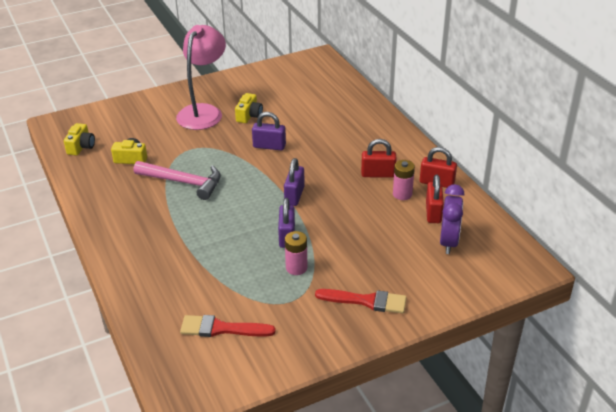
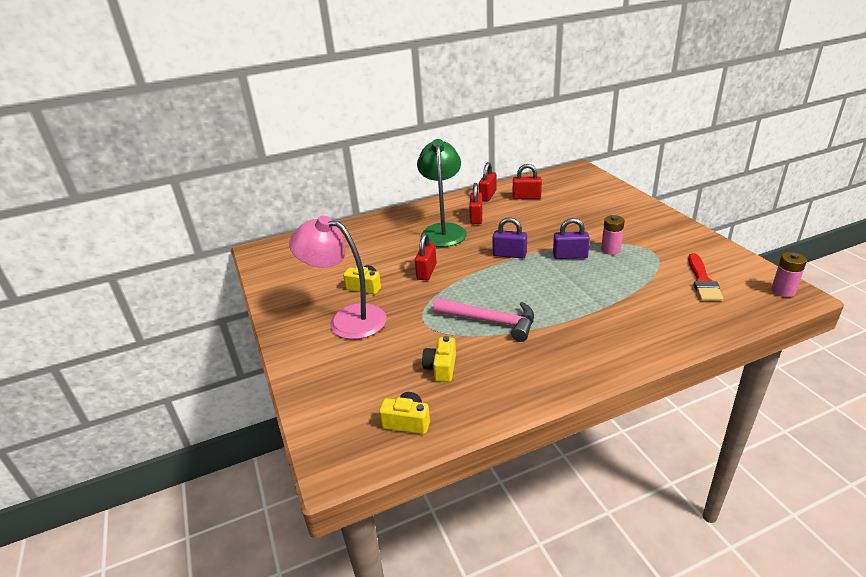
camera: 85 degrees left, 5 degrees down
(183, 182) = (490, 321): pink hammer -> pink hammer turned 90 degrees clockwise
(269, 146) = (426, 272): purple padlock -> red padlock
(349, 153) = (443, 230): none -> green lamp
(366, 301) = (638, 221): red brush -> none
(402, 194) = (504, 208): pink battery -> pink battery (783, 291)
(448, 242) = (560, 192): purple clock -> none

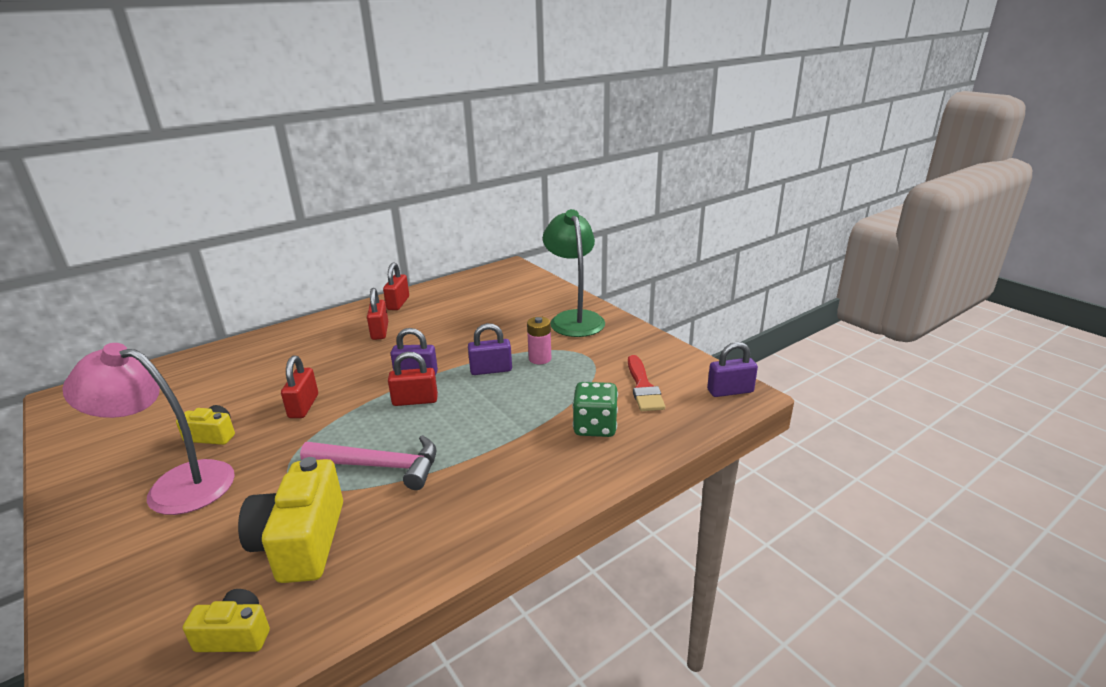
camera: 15 degrees left, 5 degrees down
(441, 368) = (301, 542): yellow camera -> yellow camera, size x1.85
(443, 230) = (335, 350): green lamp -> green lamp (574, 319)
(526, 197) = (445, 302): red padlock -> red padlock (415, 400)
(661, 309) = (595, 427): none -> green dice
(783, 291) = (730, 391): pink battery -> purple padlock

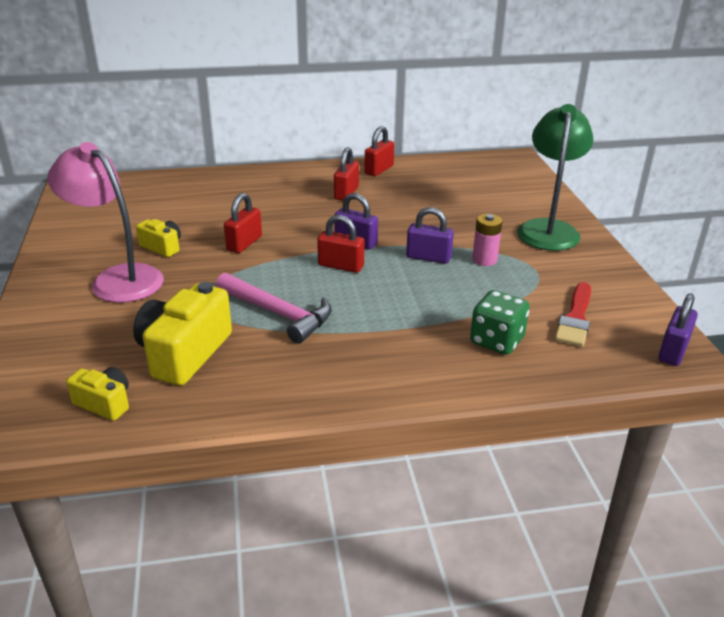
camera: 25 degrees right, 5 degrees up
(730, 391) = (673, 351): purple padlock -> purple padlock turned 75 degrees counterclockwise

